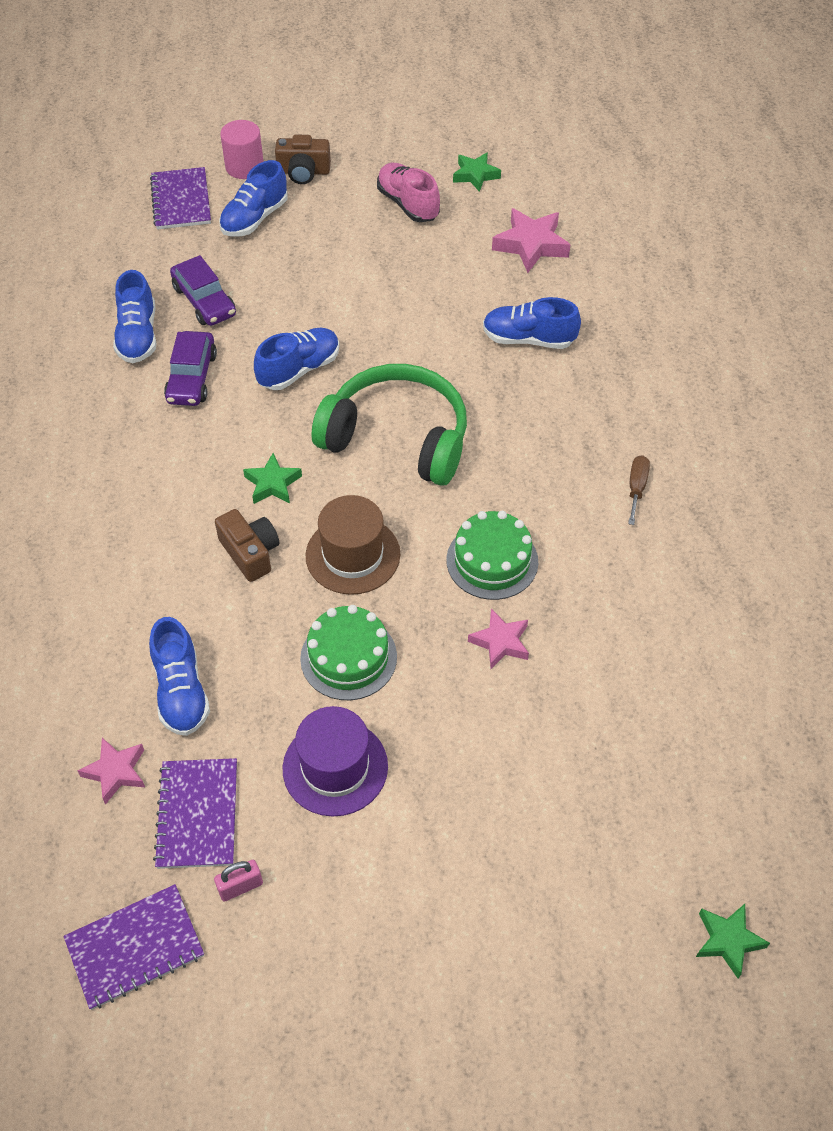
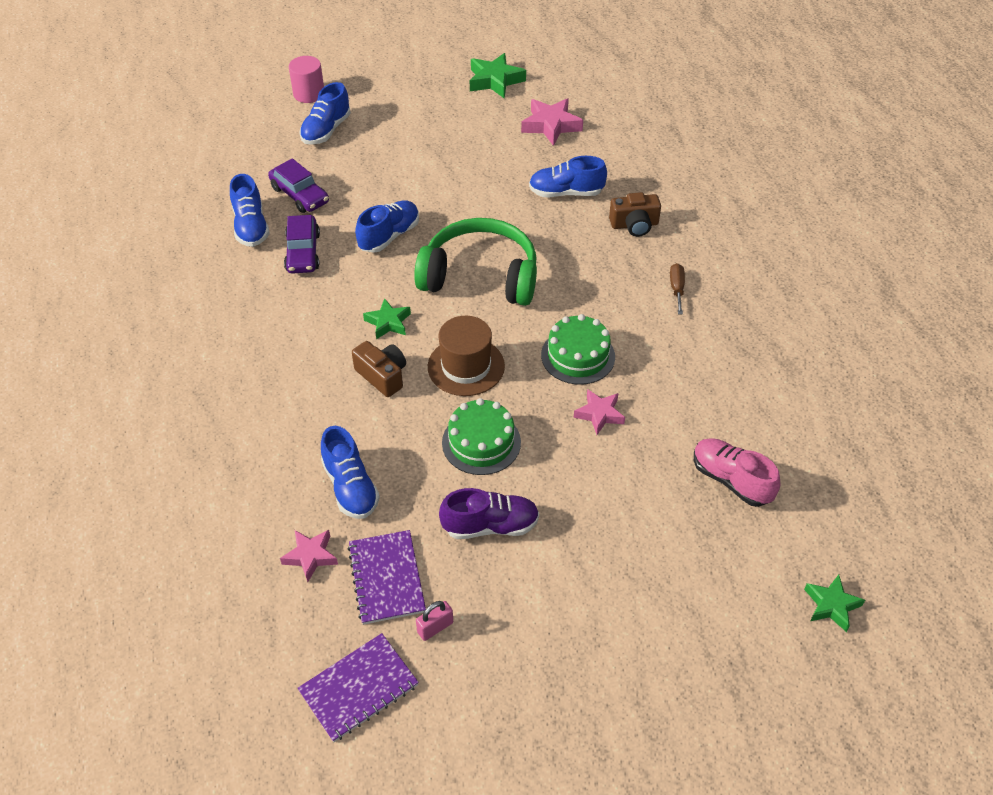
camera: 10 degrees left, 5 degrees down
(181, 200) = (263, 124): purple notebook -> none
(303, 172) = (357, 92): brown camera -> brown camera (634, 225)
(335, 767) = (490, 526): purple hat -> purple shoe
(408, 204) = (447, 107): pink shoe -> pink shoe (731, 480)
(475, 175) = (495, 80): green star -> green star, size x1.53

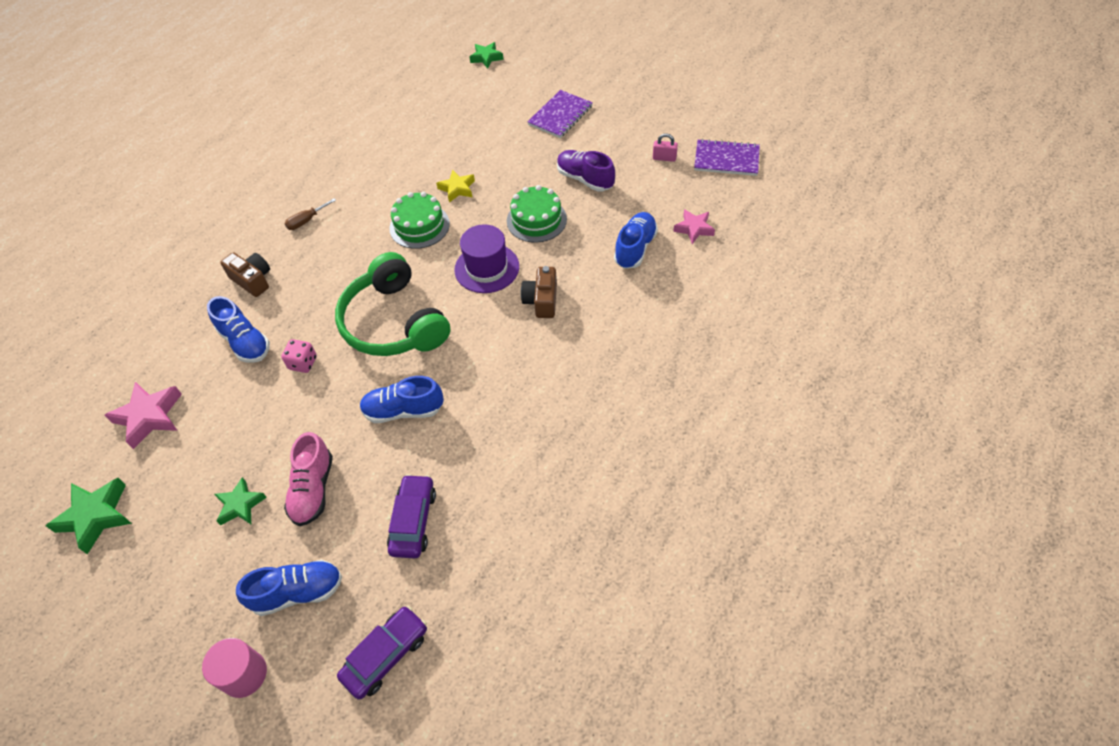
camera: 130 degrees left, 5 degrees up
(251, 227) = (488, 518): blue shoe -> none
(303, 252) = (479, 450): purple car -> purple car (386, 655)
(387, 578) = (664, 192): purple notebook -> purple notebook (560, 115)
(388, 322) = (493, 336): green star -> green star (240, 505)
(466, 366) = (487, 268): brown hat -> purple hat
(504, 210) = (303, 363): none -> pink dice
(599, 414) = (457, 189): pink star -> yellow star
(731, 480) = (447, 119): pink shoe -> pink shoe (313, 489)

